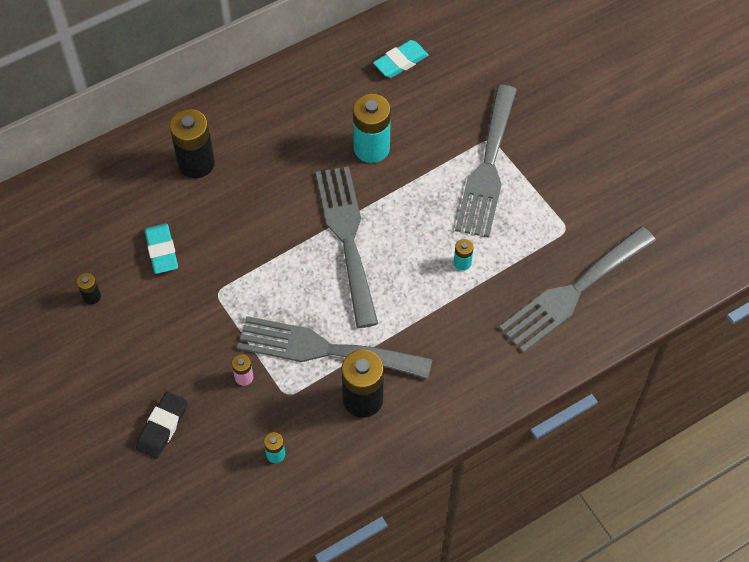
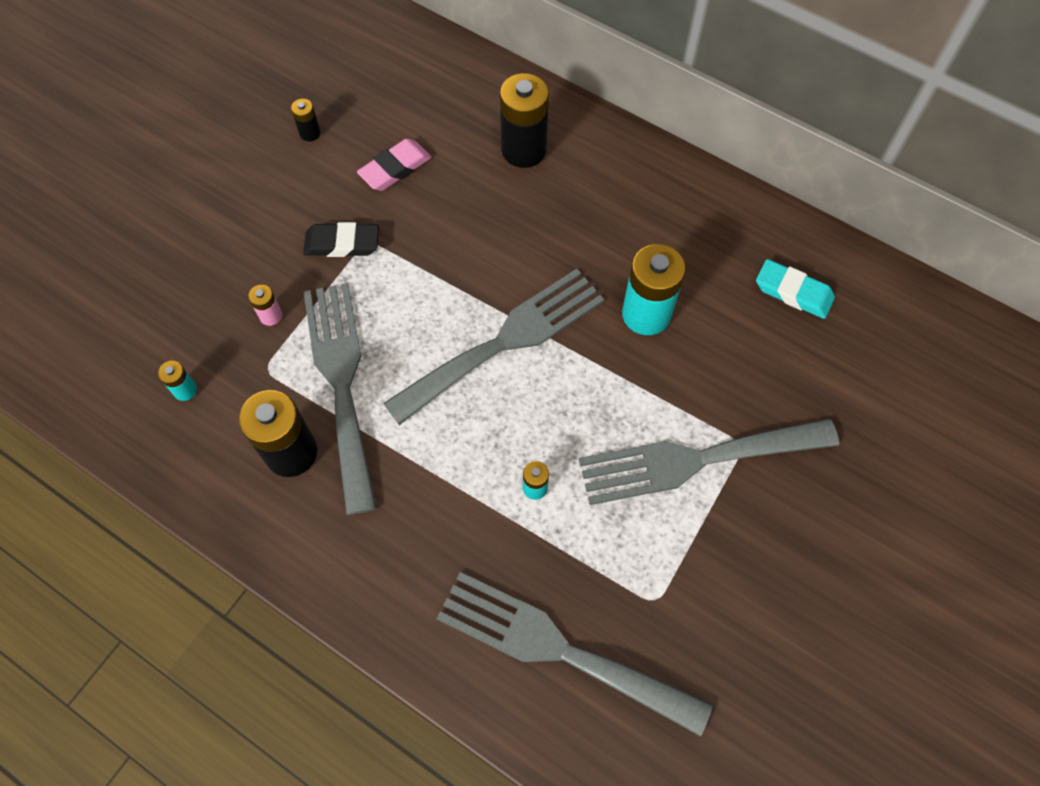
camera: 65 degrees right, 5 degrees up
(162, 251) = (395, 168): turquoise eraser -> pink eraser
(162, 427) = (179, 265): black eraser -> black eraser (342, 244)

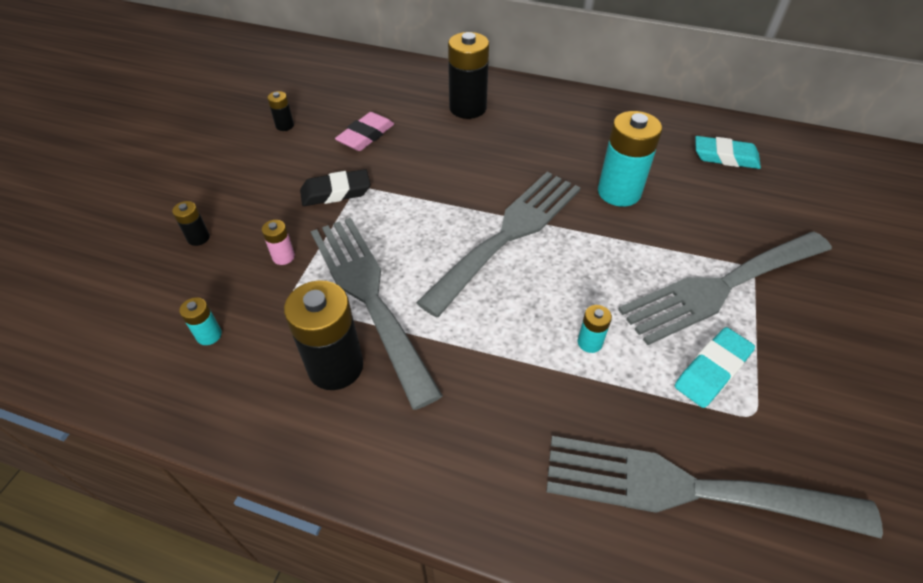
camera: 15 degrees left, 15 degrees down
(193, 272) = (198, 238): none -> black battery
(639, 547) = (712, 370): none -> turquoise eraser

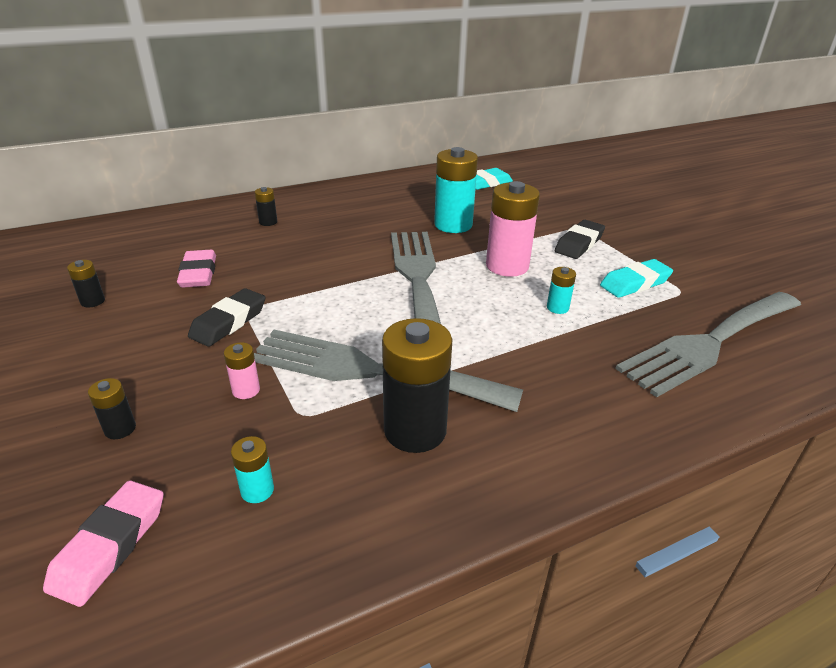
camera: 45 degrees left, 15 degrees down
(120, 312) = (110, 546): none -> pink eraser
(468, 108) = (268, 222): black battery -> black battery, size x0.47
(606, 268) = (507, 266): none -> pink battery
(712, 370) = (635, 283): turquoise eraser -> turquoise eraser turned 60 degrees clockwise
(720, 287) = (579, 244): grey fork -> black eraser

